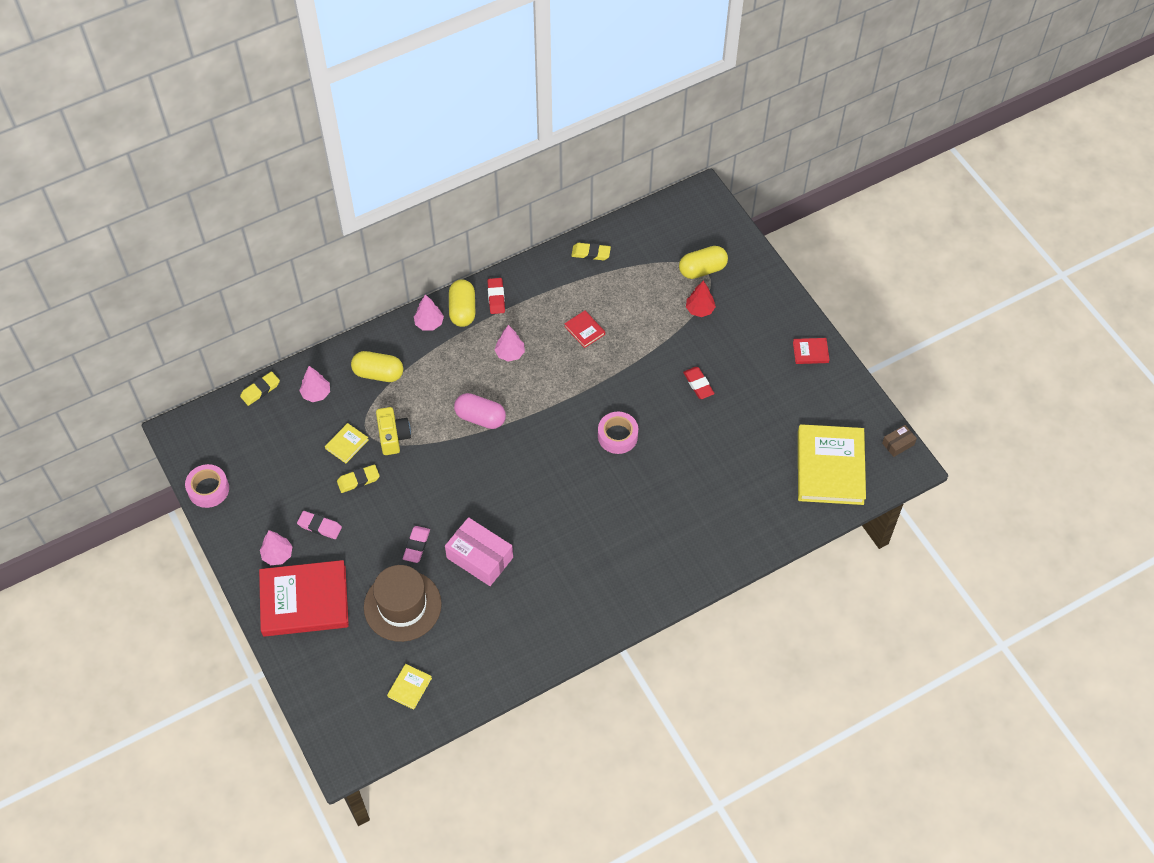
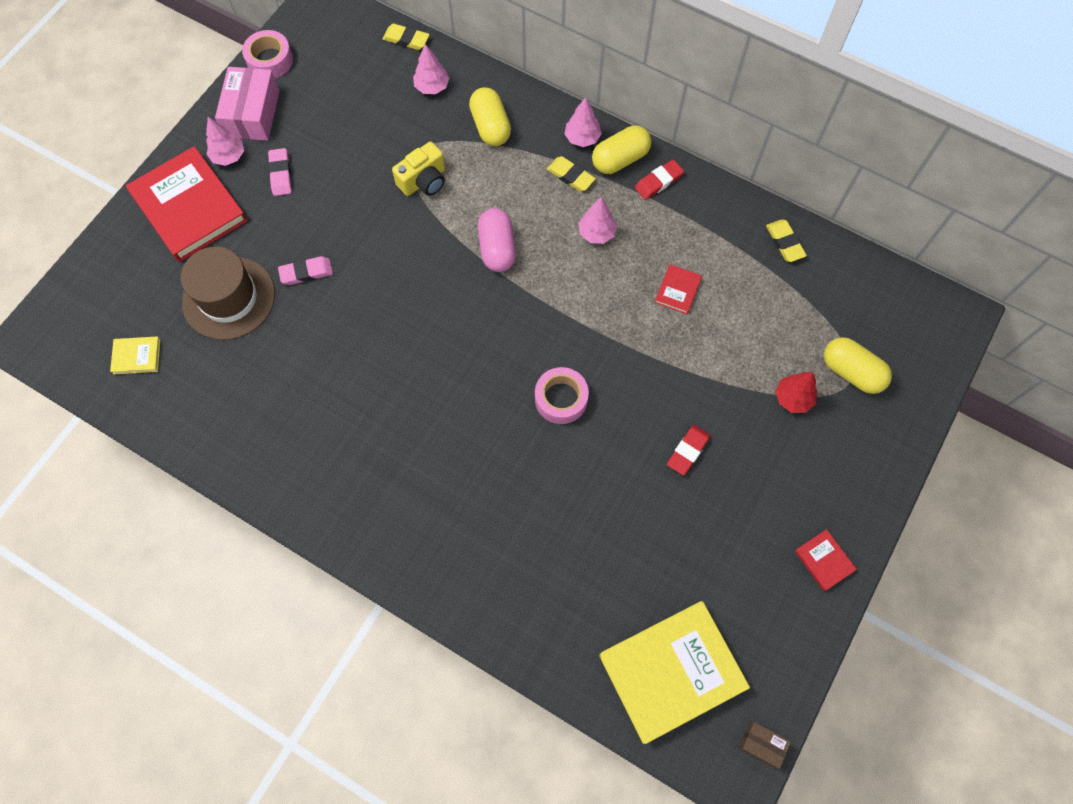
camera: 60 degrees right, 10 degrees up
(347, 444) = (389, 145): yellow book -> none
(358, 480) = (353, 178): yellow eraser -> yellow eraser (570, 176)
(480, 557) = (325, 340): pink box -> pink box (252, 114)

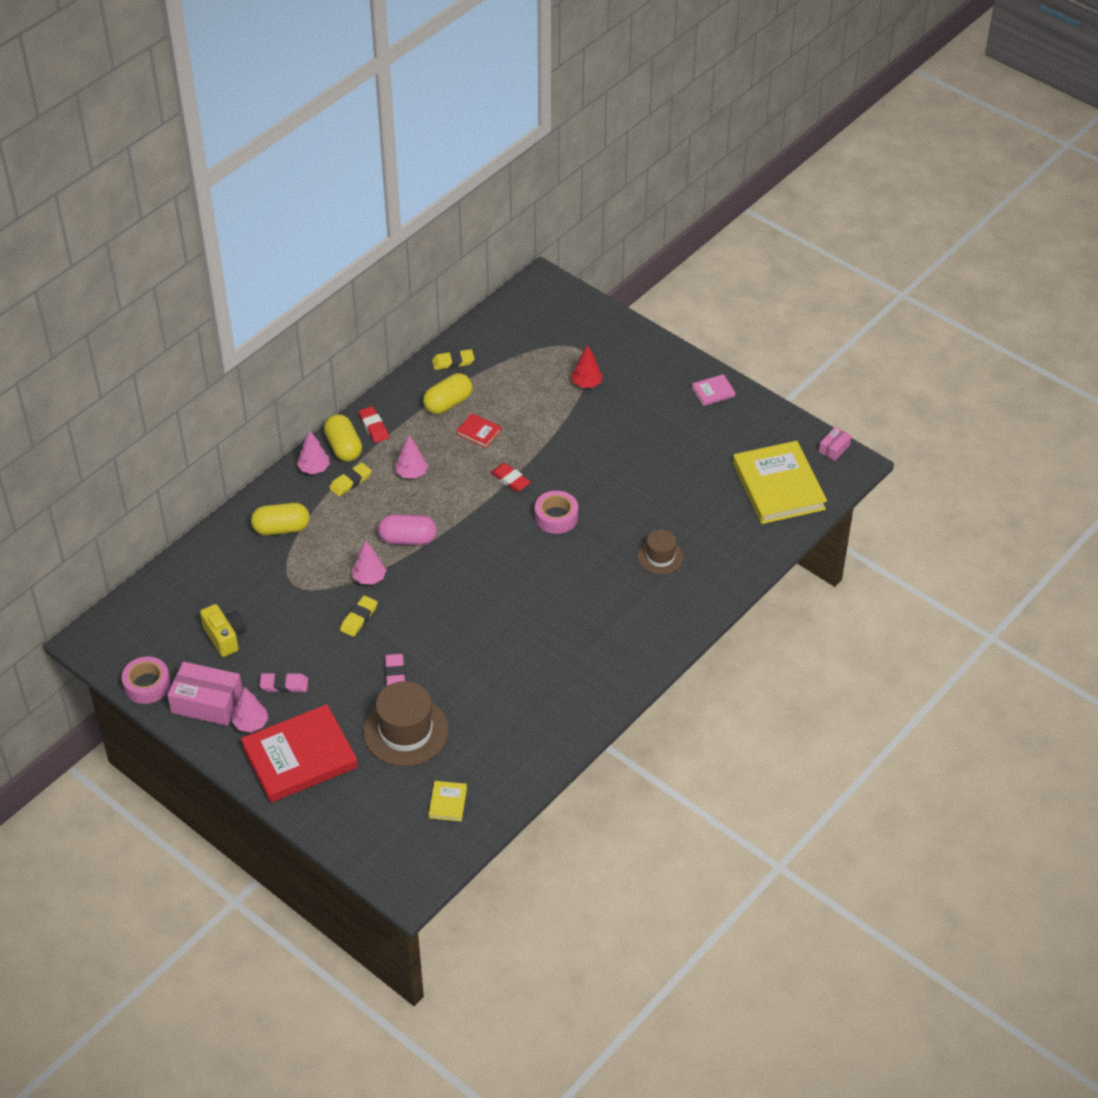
camera: 80 degrees left, 20 degrees down
(406, 39) = (161, 578): yellow eraser -> yellow eraser (359, 618)
(424, 181) = (324, 581): yellow camera -> yellow camera (225, 637)
(432, 87) = (223, 564): pink tree -> pink tree (369, 578)
(519, 531) = (660, 557): none -> brown hat
(688, 451) = (616, 449): red eraser -> red eraser (510, 479)
(762, 745) = (834, 448): brown box -> pink box
(824, 560) = (713, 392): red book -> pink book
(851, 372) = (573, 347): yellow capsule -> yellow capsule (448, 403)

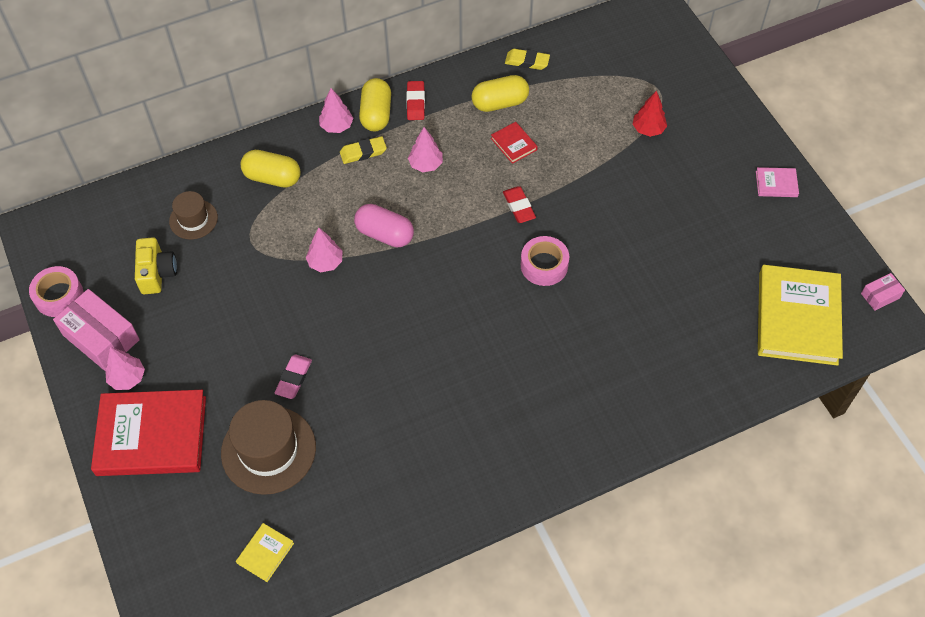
camera: 25 degrees right, 10 degrees up
(284, 685) = (182, 348): pink eraser -> none
(359, 618) = (292, 303): yellow eraser -> none
(660, 557) = (630, 352): brown hat -> brown hat (193, 219)

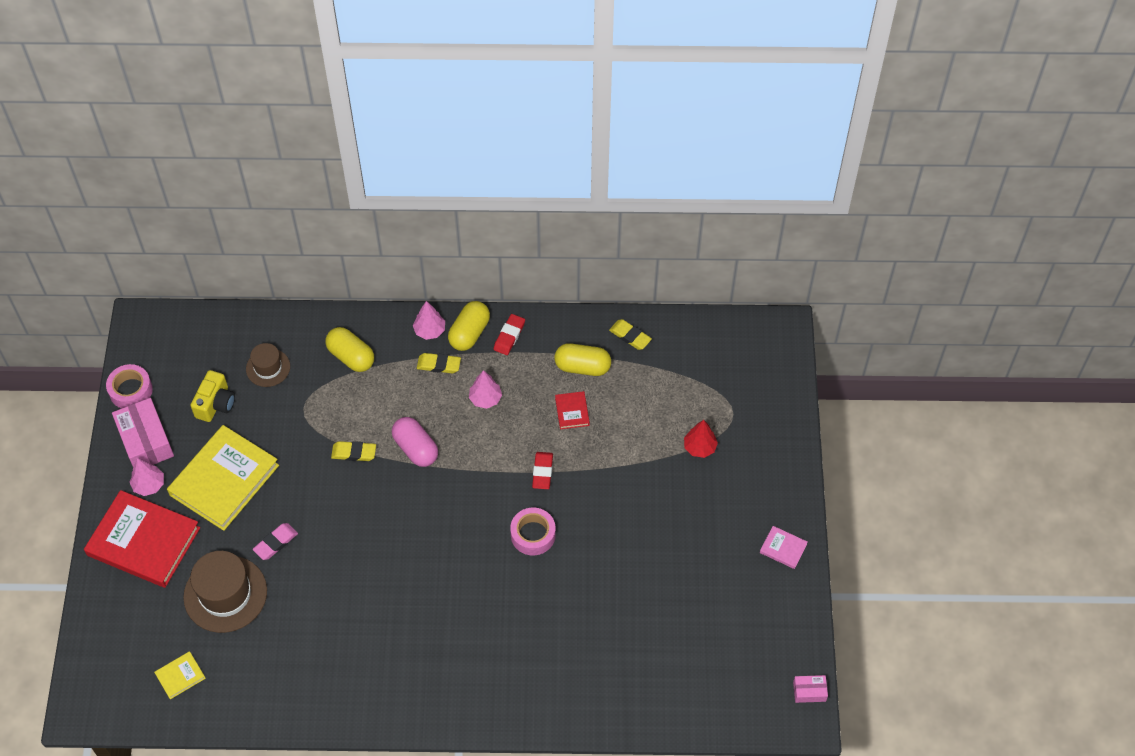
camera: 25 degrees right, 0 degrees up
(325, 262) = (354, 453): pink tree -> yellow eraser
(797, 318) = (722, 678): yellow book -> yellow book (224, 480)

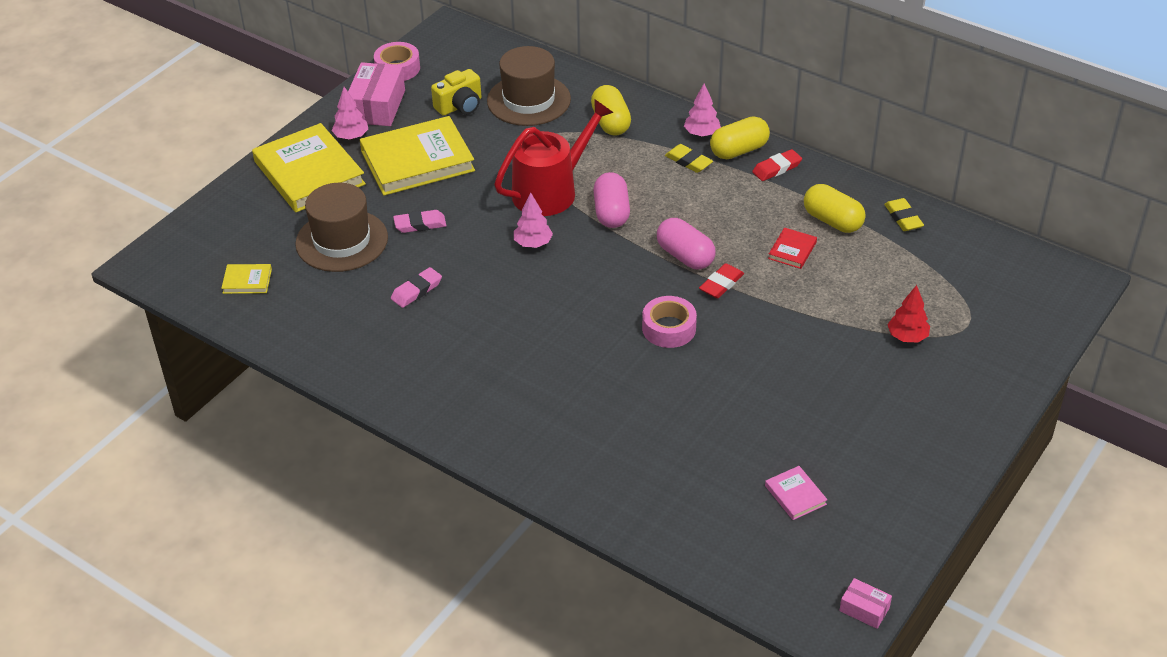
camera: 35 degrees right, 15 degrees down
(144, 541) = (309, 173): red book -> yellow book
(268, 368) = (528, 100): brown hat -> brown hat, size x1.75
(322, 608) = (416, 290): none -> pink eraser
(354, 453) = (550, 191): yellow eraser -> red watering can
(485, 399) = (712, 204): pink tree -> pink tree (533, 243)
(499, 460) = (685, 256): none -> pink capsule
(783, 548) = (935, 465): pink book -> pink book (795, 495)

